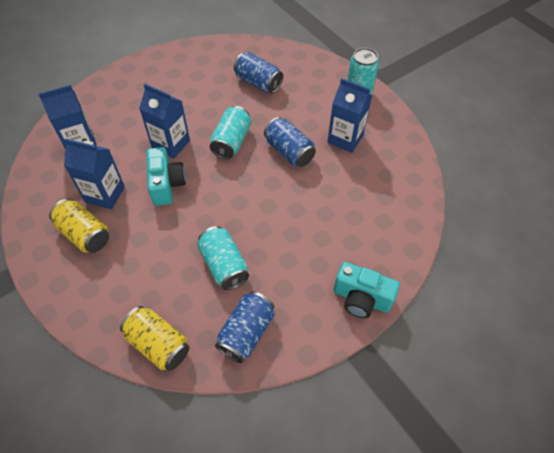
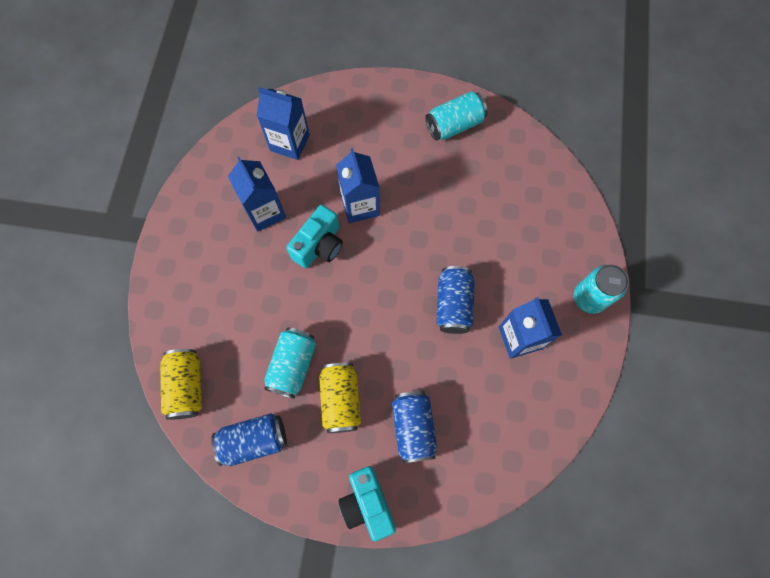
camera: 45 degrees right, 15 degrees up
(85, 234) = (219, 237): yellow can -> yellow can (341, 400)
(231, 141) = (413, 248): turquoise can -> turquoise can (454, 125)
(258, 83) = (502, 202): blue can -> blue can (413, 427)

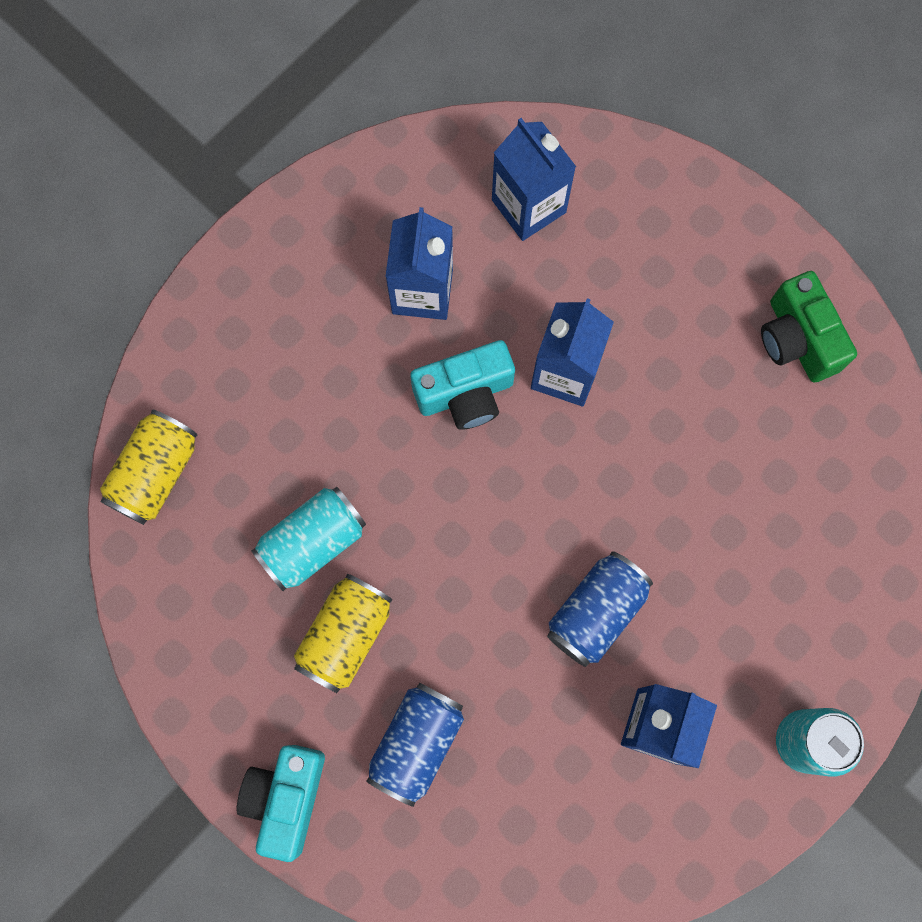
camera: 35 degrees right, 5 degrees up
(254, 440) = (195, 608): blue can -> none
(454, 125) = (797, 339): turquoise can -> green camera

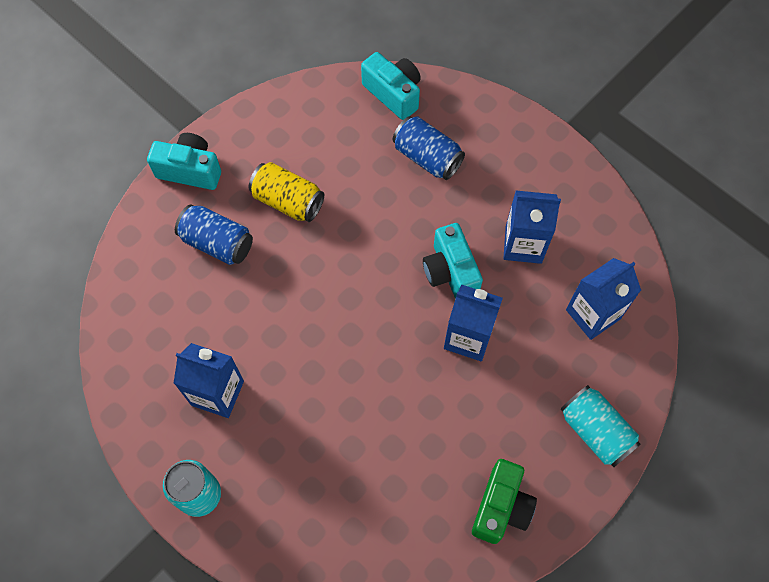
camera: 90 degrees right, 10 degrees down
(156, 473) = (393, 94): yellow can -> turquoise camera
(312, 542) = (348, 181): turquoise can -> turquoise can (595, 431)
(596, 612) = (297, 354): blue can -> blue can (427, 157)
(797, 339) = (501, 507): green camera -> green camera turned 135 degrees clockwise

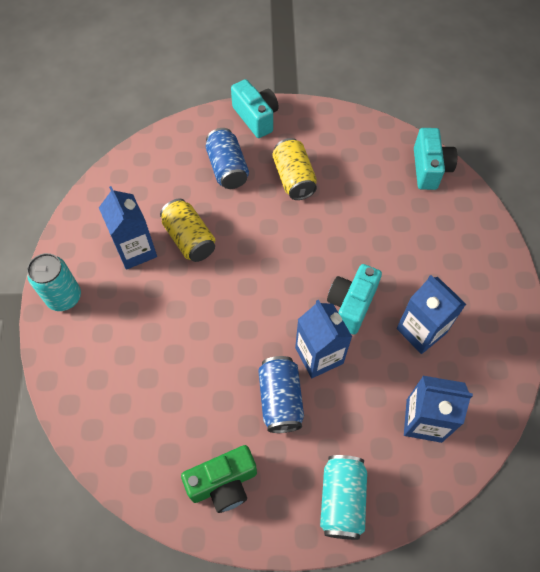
camera: 45 degrees right, 5 degrees down
(255, 338) = (189, 239): none -> yellow can
(427, 157) = (411, 223): blue can -> blue can (280, 400)

